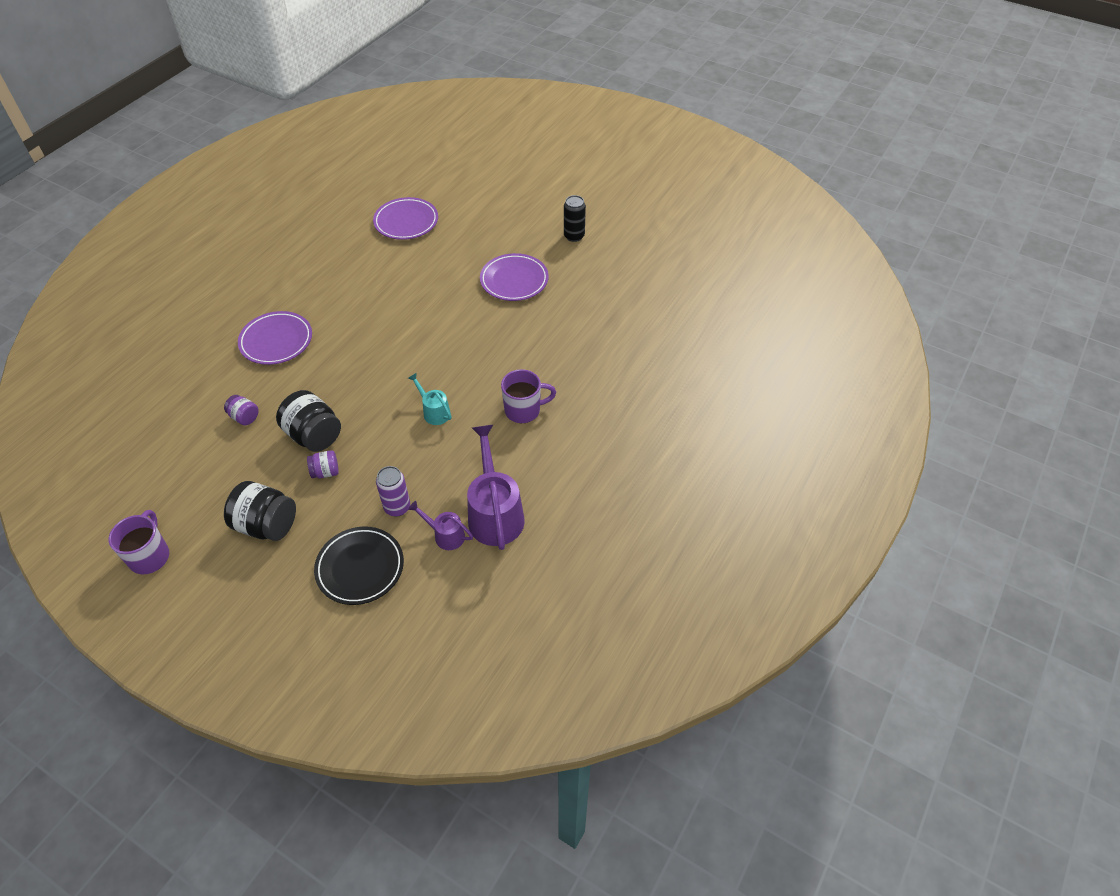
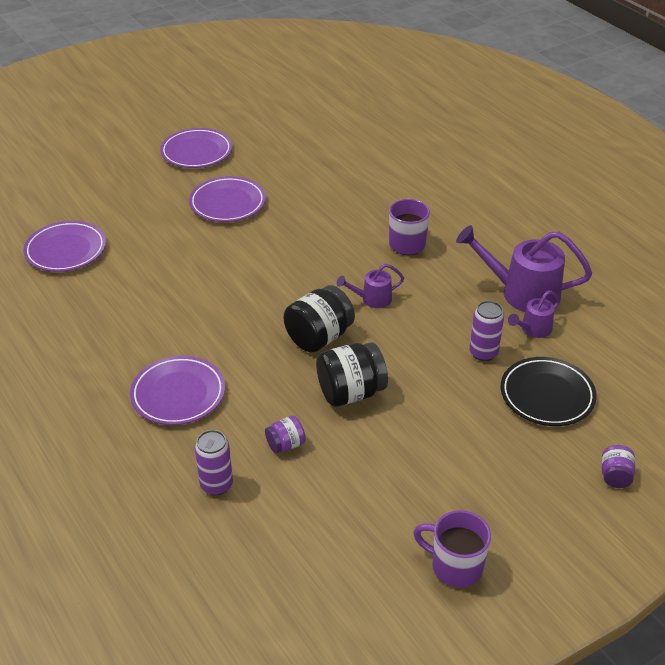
camera: 65 degrees left, 10 degrees down
(194, 395) = (216, 485): none -> purple can
(266, 525) = (458, 455): black jar -> black jar (319, 337)
(325, 472) = (408, 394): purple jar -> purple jar (615, 476)
(434, 411) = (372, 299): turquoise watering can -> purple watering can
(574, 236) = (196, 152): black can -> purple plate

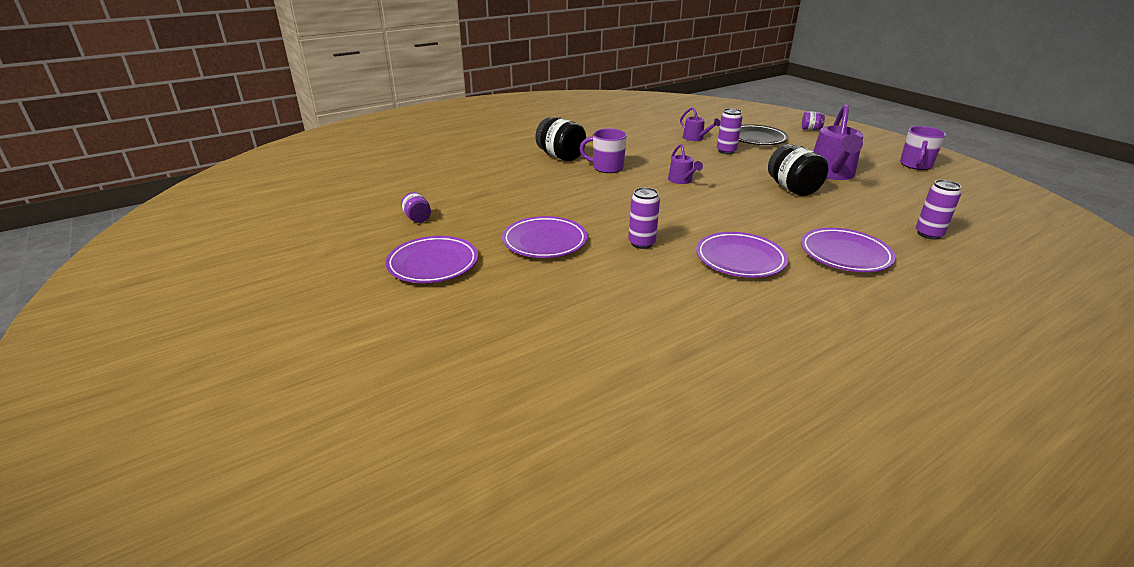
camera: 90 degrees left, 10 degrees down
(66, 250) = (646, 345): purple plate -> purple plate (740, 259)
(218, 258) = (641, 243): none -> purple can
(285, 445) = (864, 210): purple jar -> purple jar (418, 218)
(319, 337) = (737, 199): black jar -> black jar (560, 156)
(521, 293) = (658, 139): purple watering can -> purple watering can (832, 174)

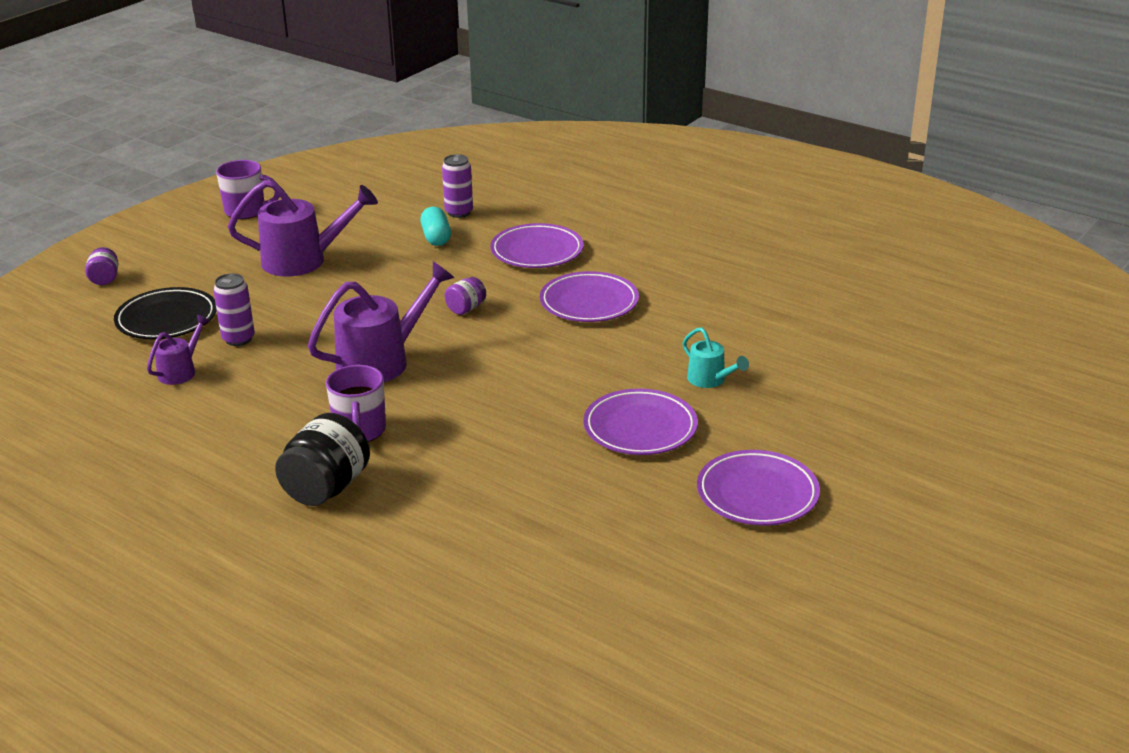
camera: 110 degrees left, 0 degrees up
(418, 218) = (653, 555): purple jar -> purple jar (466, 309)
(586, 283) = (710, 380): none -> turquoise watering can
(641, 243) = (595, 362): purple can -> none
(682, 181) = (382, 361): purple watering can -> purple watering can, size x1.92
(792, 189) = (371, 283): black jar -> none
(873, 218) = (436, 237): none -> turquoise capsule

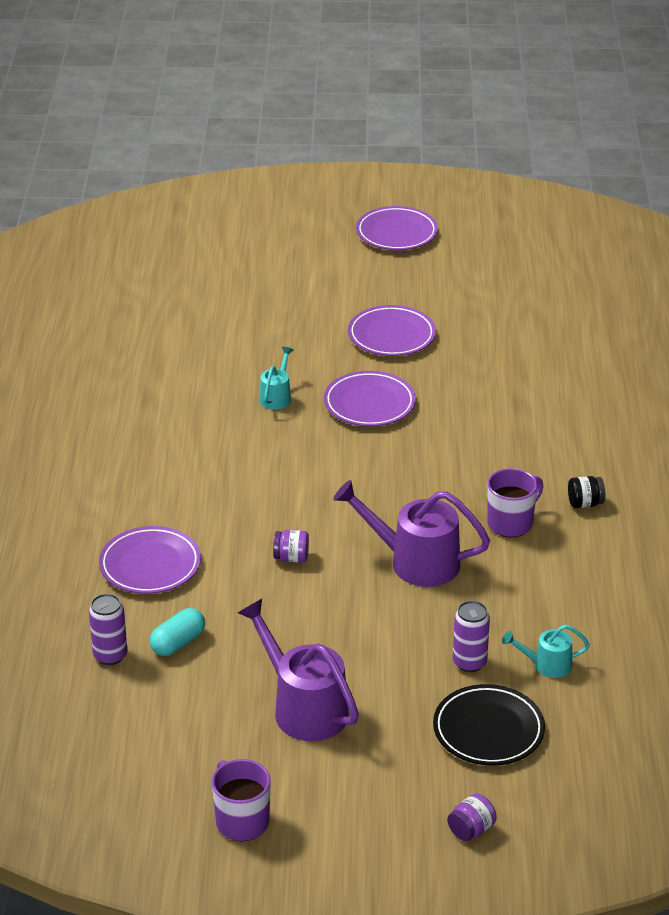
camera: 125 degrees left, 5 degrees up
(181, 371) = (546, 665): purple watering can -> turquoise watering can
(326, 488) = (585, 503): black jar -> black jar, size x0.53
(589, 302) = (217, 496): purple plate -> purple plate (396, 233)

